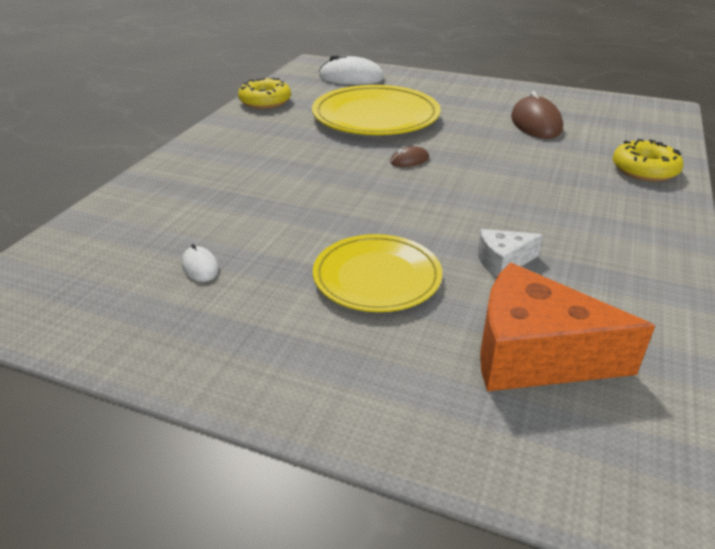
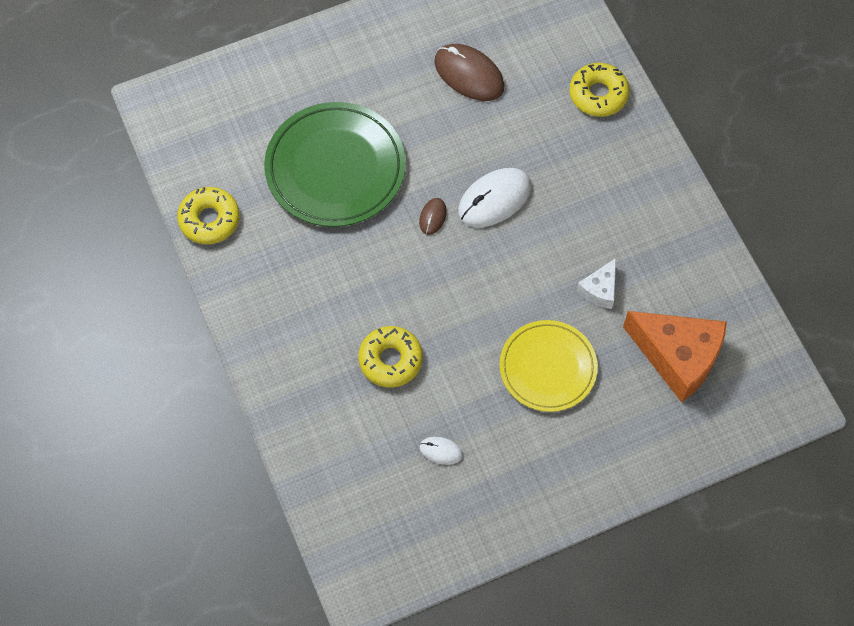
camera: 45 degrees left, 30 degrees up
(258, 201) = (390, 360): none -> yellow donut
(351, 78) = (229, 107): white mouse -> white mouse (494, 199)
(375, 117) = (335, 168): yellow plate -> green plate
(534, 354) = (677, 357): orange cheese -> orange cheese turned 120 degrees counterclockwise

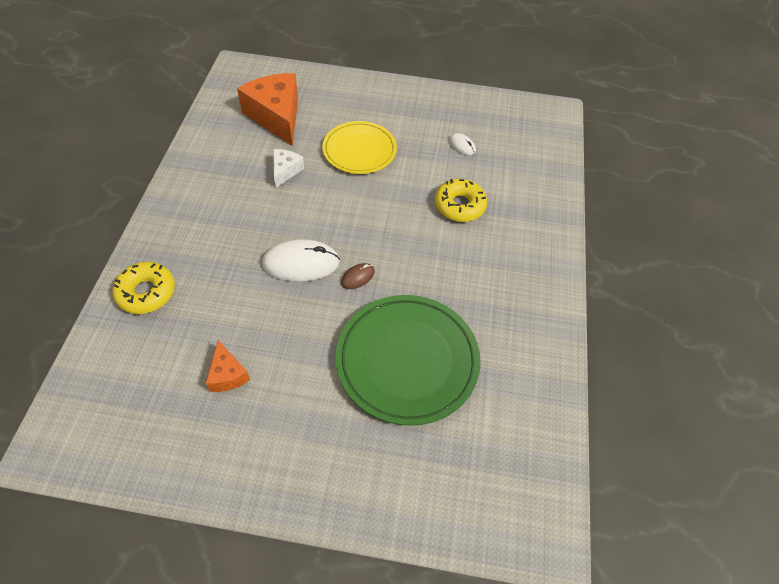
camera: 150 degrees left, 10 degrees down
(209, 220) = (545, 380): yellow donut -> none
(469, 74) = (227, 375): brown mouse -> orange cheese
(599, 290) = (285, 171): white cheese -> white cheese turned 45 degrees counterclockwise

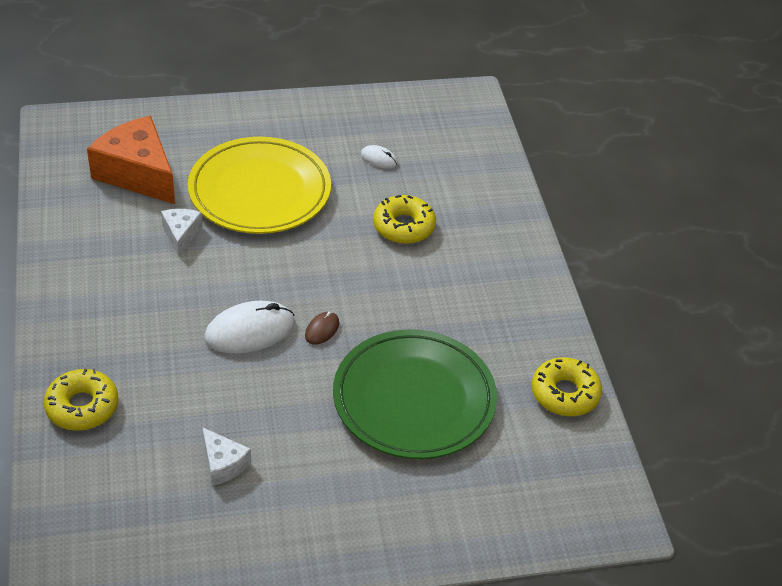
camera: 20 degrees left, 10 degrees down
(227, 375) = (223, 464): orange cheese -> white cheese
(359, 150) = (259, 191): yellow plate -> yellow plate, size x1.52
(541, 393) = (565, 394): none -> yellow donut

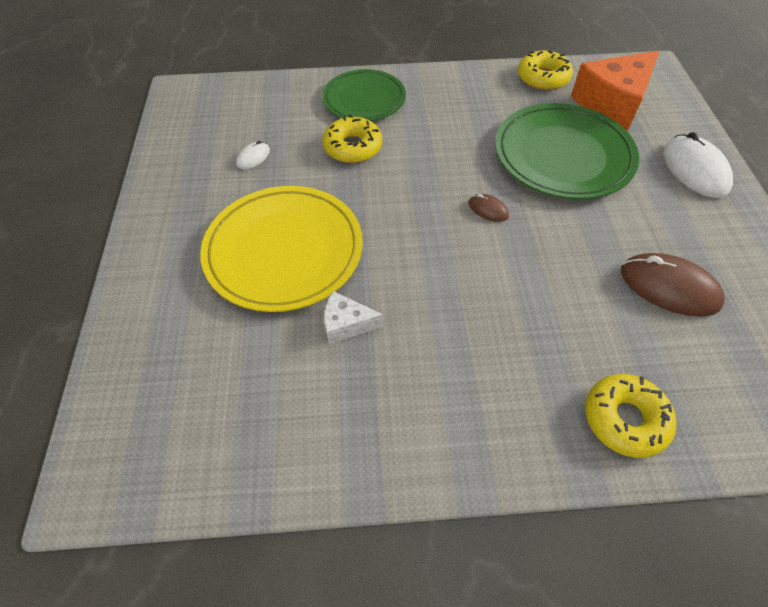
camera: 80 degrees left, 10 degrees up
(137, 173) = (227, 373): orange cheese -> orange cheese (612, 103)
(223, 464) = (669, 287): white cheese -> brown mouse
(250, 331) = (494, 264): white mouse -> white mouse (695, 169)
(486, 231) = (364, 99): none -> green plate

